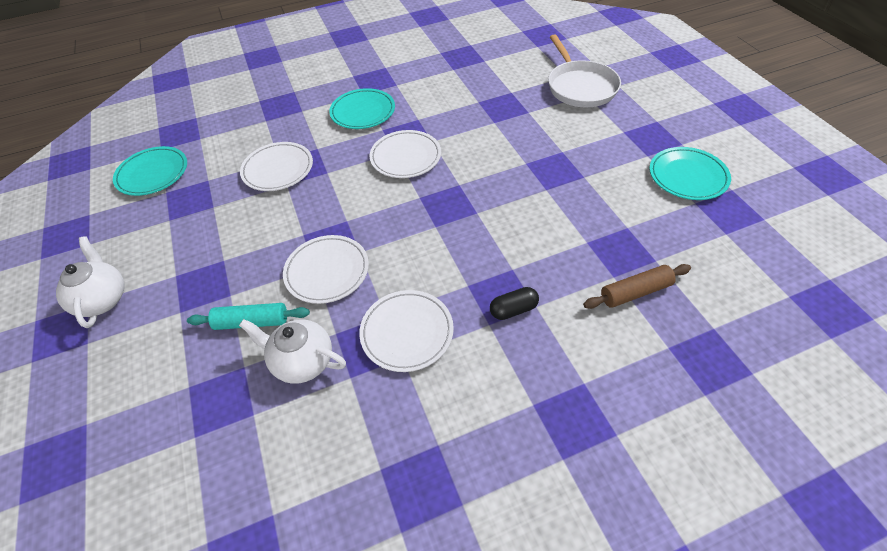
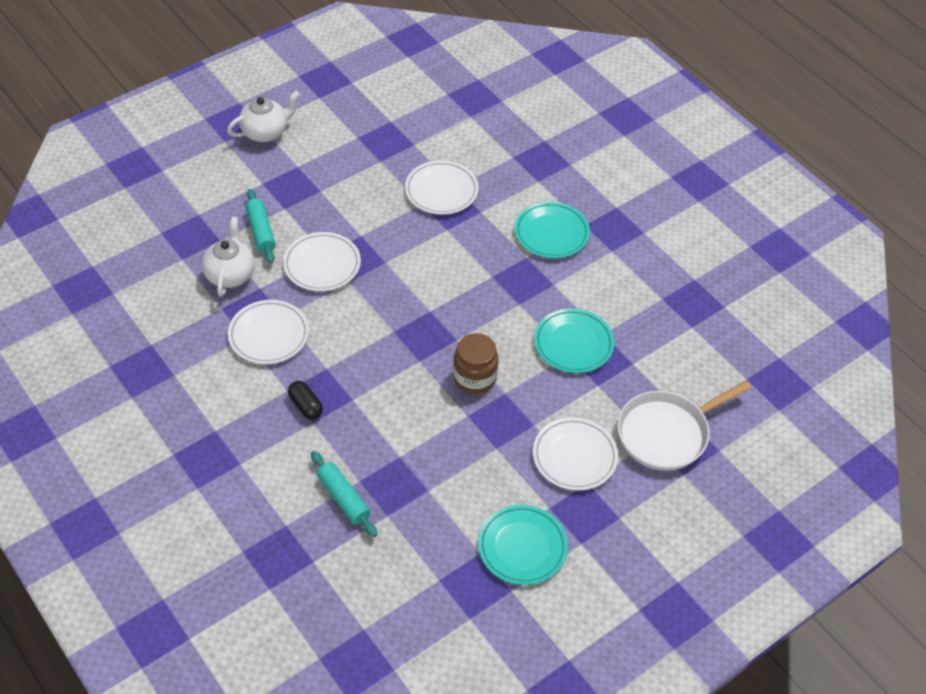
camera: 70 degrees right, 0 degrees up
(153, 174) = (412, 102): turquoise plate -> turquoise plate (573, 343)
(405, 157) = (486, 287): white plate -> white plate (574, 456)
(505, 179) = (474, 378): none -> brown jar
(635, 292) = (343, 498): brown rolling pin -> turquoise rolling pin

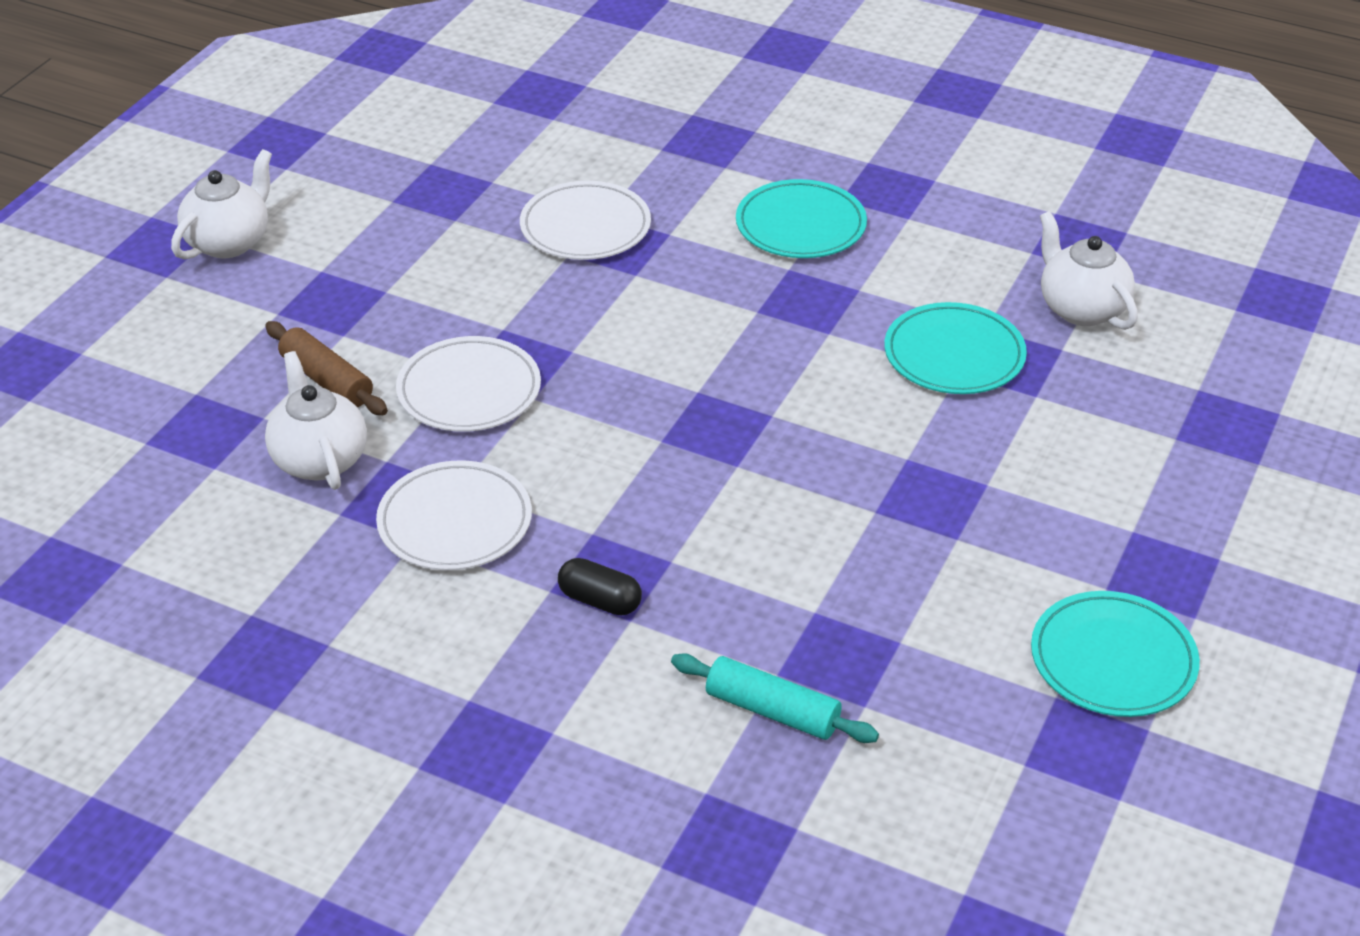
camera: 25 degrees left, 10 degrees down
(261, 231) = (327, 380): turquoise rolling pin -> brown rolling pin
(474, 378) = (843, 456): brown jar -> none
(574, 456) = (1084, 503): white plate -> none
(662, 344) = (1081, 308): none -> white teapot
(666, 433) = (1188, 420): white pan -> none

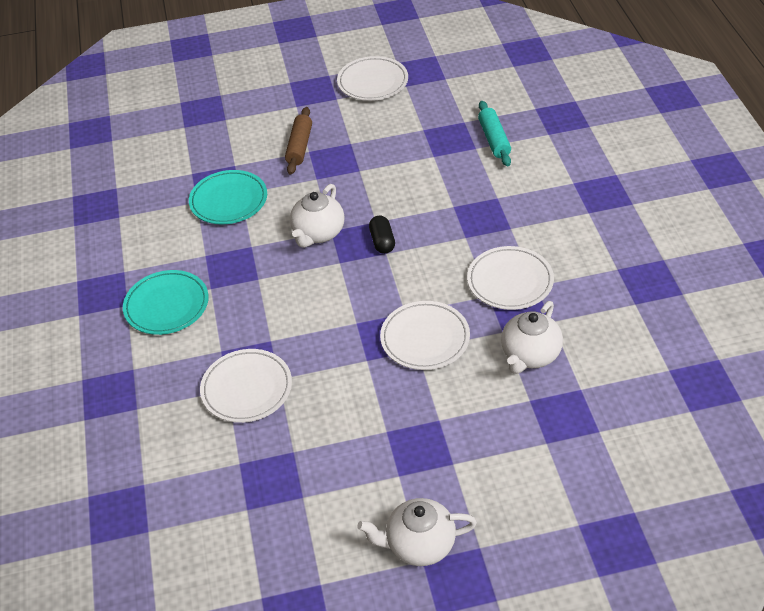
camera: 125 degrees left, 5 degrees up
(327, 380) = (478, 397): brown rolling pin -> brown rolling pin (299, 146)
(600, 600) = (498, 211): black capsule -> black capsule (382, 242)
(1081, 308) = (154, 181): white teapot -> white teapot (318, 233)
(1113, 660) = (372, 82): turquoise plate -> white plate

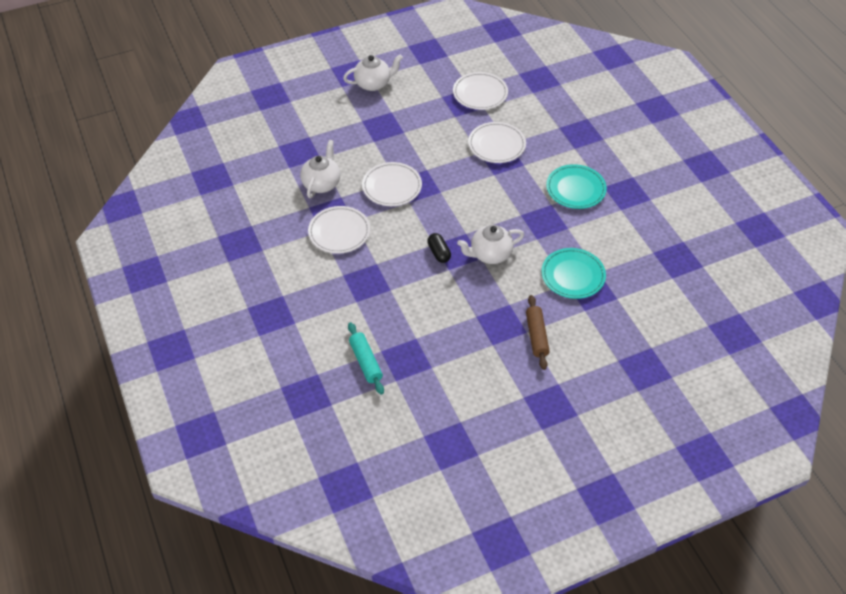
camera: 165 degrees right, 5 degrees up
(318, 233) = (490, 254): white teapot -> white teapot turned 120 degrees counterclockwise
(372, 82) = (494, 423): white plate -> white plate (480, 93)

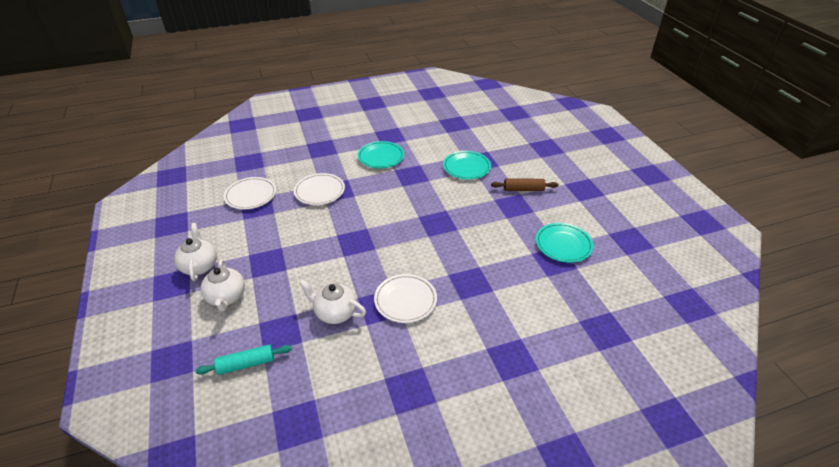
camera: 85 degrees left, 10 degrees down
(366, 362) = (560, 286): turquoise rolling pin -> turquoise rolling pin (246, 364)
(392, 186) = (353, 259): white plate -> none
(434, 370) = (563, 244): none -> turquoise plate
(439, 253) = (438, 234): black capsule -> none
(490, 254) = (443, 205): white teapot -> white teapot (226, 297)

